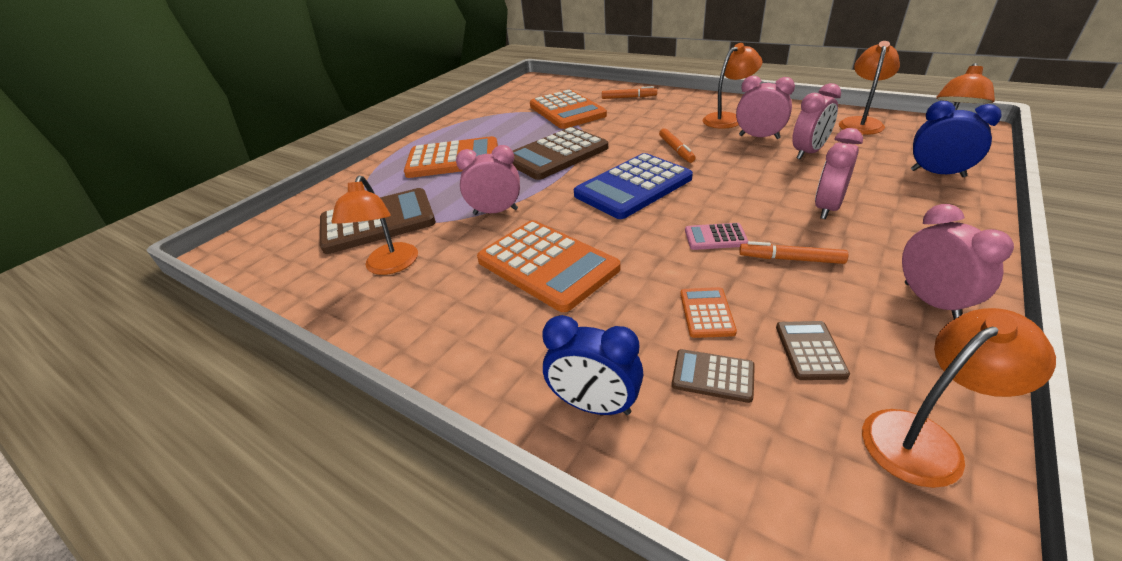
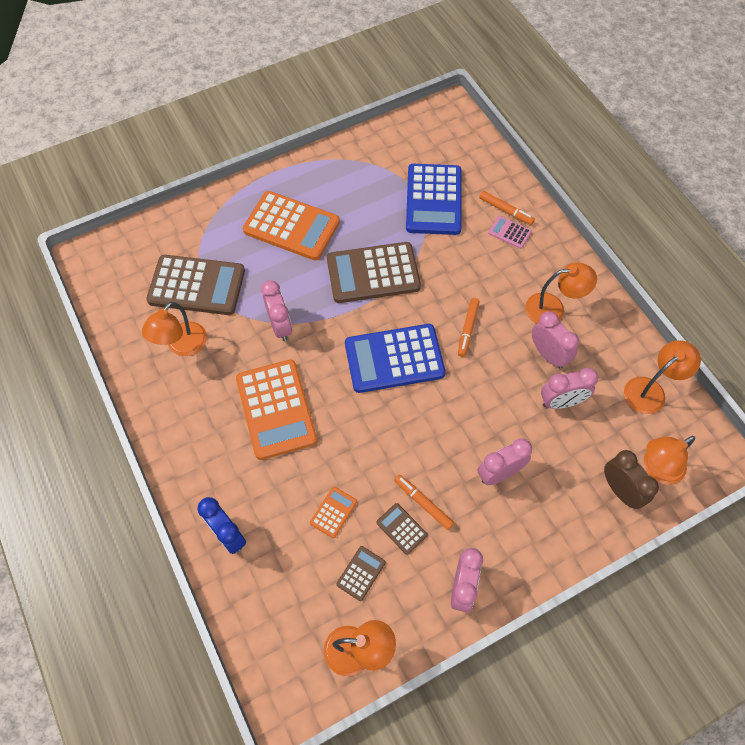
camera: 25 degrees right, 25 degrees up
(495, 212) = (280, 326): pink clock -> pink clock turned 45 degrees clockwise
(567, 111) = (434, 200): orange calculator -> blue calculator
(713, 376) = (298, 555): brown calculator -> brown calculator (401, 528)
(715, 237) = (398, 452): pink calculator -> pink calculator (509, 232)
(937, 173) = (620, 490): blue clock -> brown clock

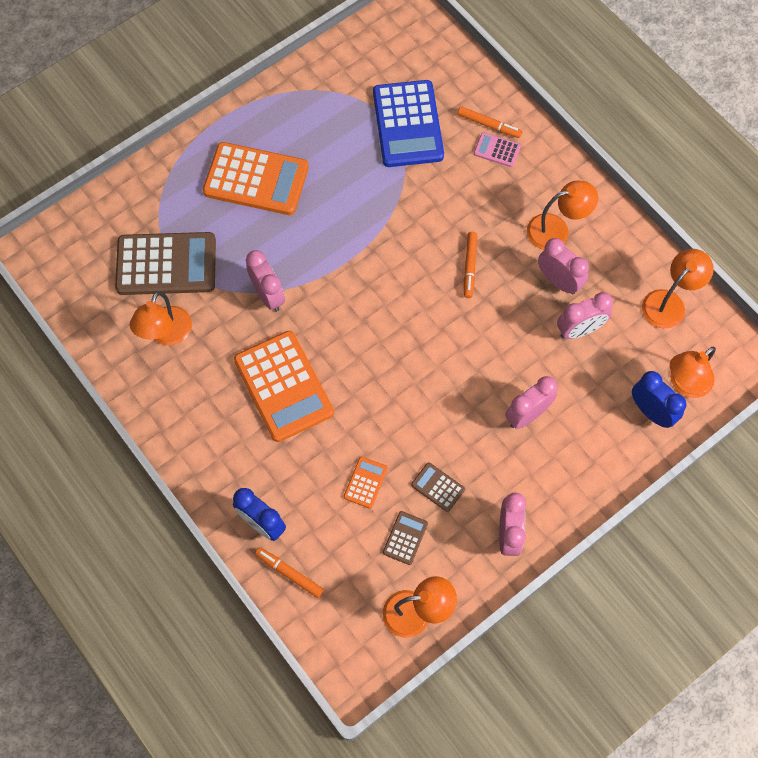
camera: 10 degrees left, 5 degrees up
(373, 273) = (357, 220): brown calculator -> none
(394, 359) = (397, 312): blue calculator -> none
(423, 503) = (455, 458): orange marker -> orange marker (289, 573)
(620, 490) = (651, 411): brown clock -> blue clock

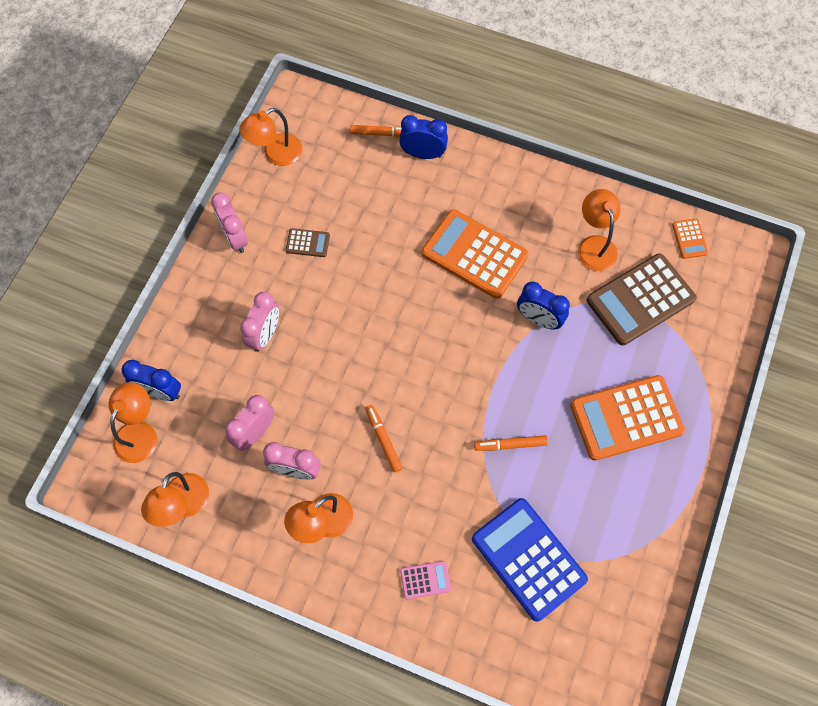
camera: 150 degrees right, 0 degrees up
(268, 295) = (538, 319): pink clock -> blue clock
(365, 482) = (365, 218): orange calculator -> orange calculator (689, 239)
(405, 538) = (312, 196): brown calculator -> none
(489, 125) = (449, 605): orange marker -> orange marker (510, 444)

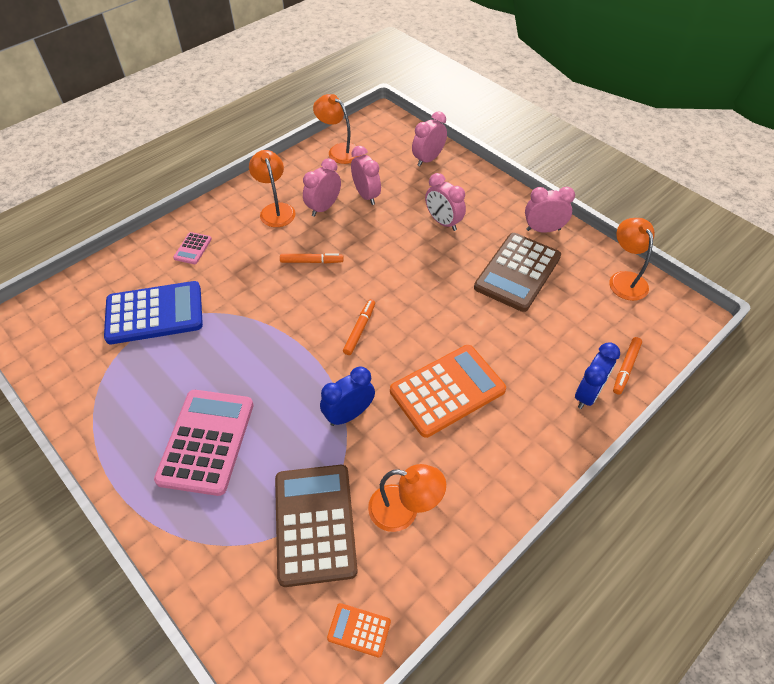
camera: 115 degrees right, 15 degrees down
(140, 433) = (403, 144): orange lamp -> none
(160, 392) = (428, 159): blue clock -> pink clock
(308, 243) = (517, 272): brown calculator -> brown calculator, size x2.24
(510, 444) = (249, 340): orange marker -> orange marker (360, 329)
(626, 418) = (206, 441): orange calculator -> pink calculator

